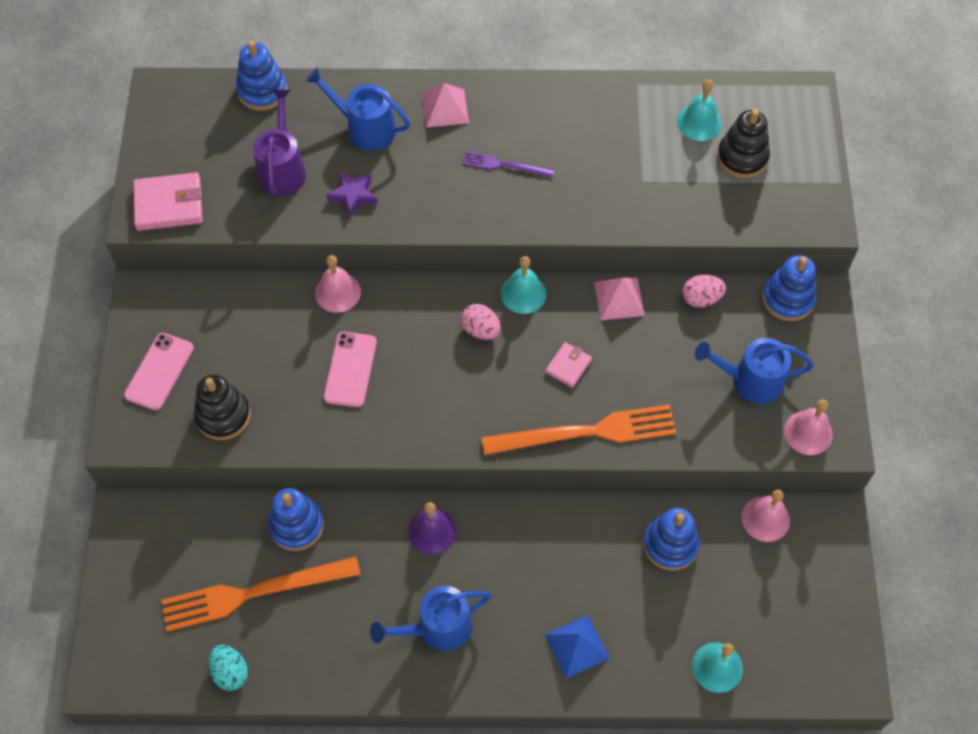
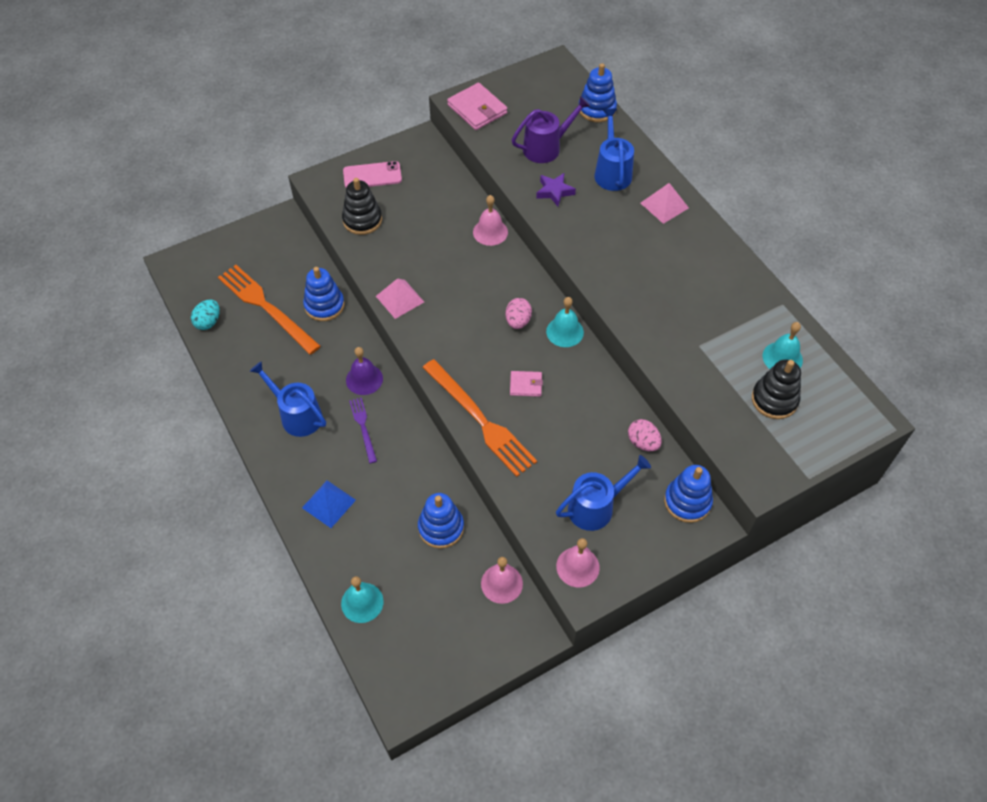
camera: 60 degrees right, 5 degrees down
(350, 369) = (438, 266): pink phone -> none
(504, 165) = (644, 259): purple fork -> purple fork (363, 427)
(619, 298) = (603, 390): pink pyramid -> pink pyramid (400, 299)
(751, 380) = (595, 507): blue watering can -> blue watering can turned 90 degrees clockwise

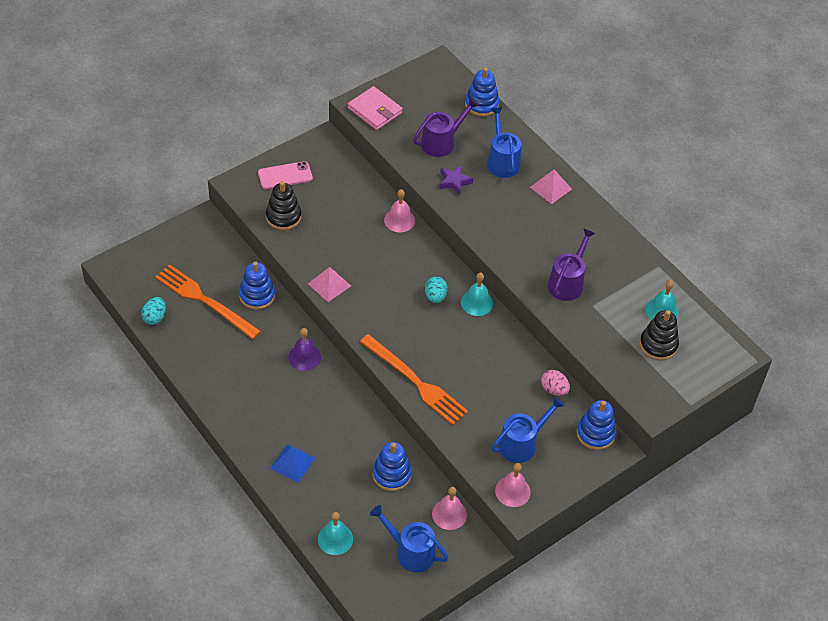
camera: 10 degrees left, 5 degrees down
(297, 415) = (251, 392): blue watering can -> blue watering can (411, 552)
(363, 427) = (311, 398): purple fork -> none
(518, 321) = (435, 297): pink egg -> turquoise egg
(525, 385) = (449, 350): pink wallet -> none
(671, 316) = (567, 283): none -> purple watering can

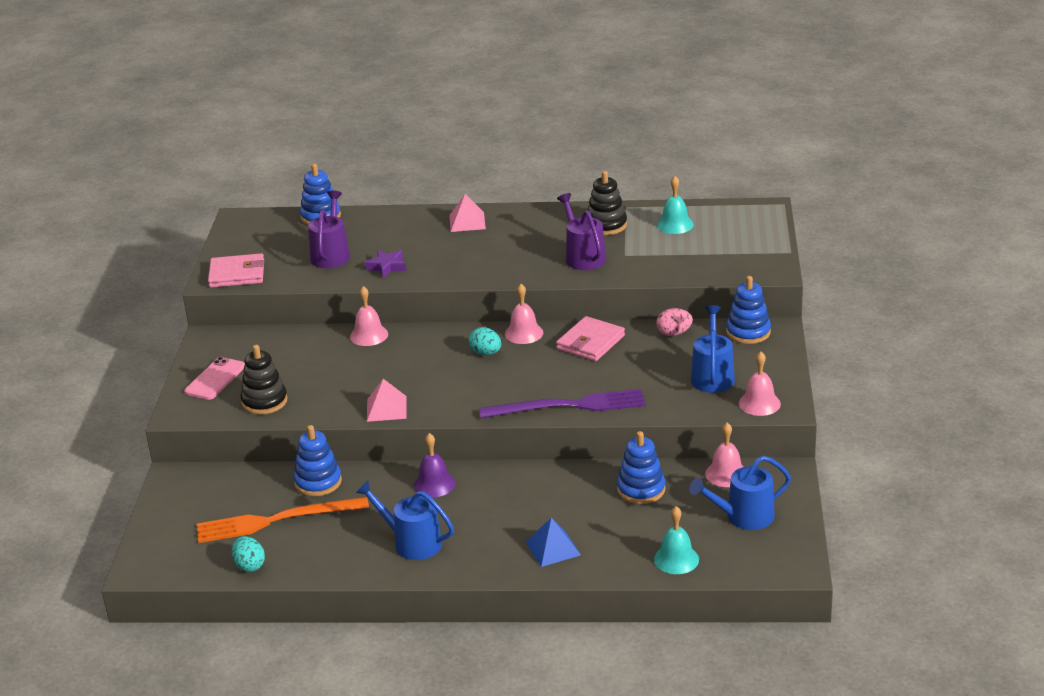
camera: 45 degrees left, 20 degrees down
(415, 381) = (569, 406): orange fork -> purple fork
(477, 303) = (524, 333): turquoise bell -> pink bell
(499, 347) = (590, 342): none -> pink wallet
(502, 161) = (401, 233): blue watering can -> blue watering can (412, 543)
(658, 345) = (709, 241): black stacking toy -> black stacking toy (606, 225)

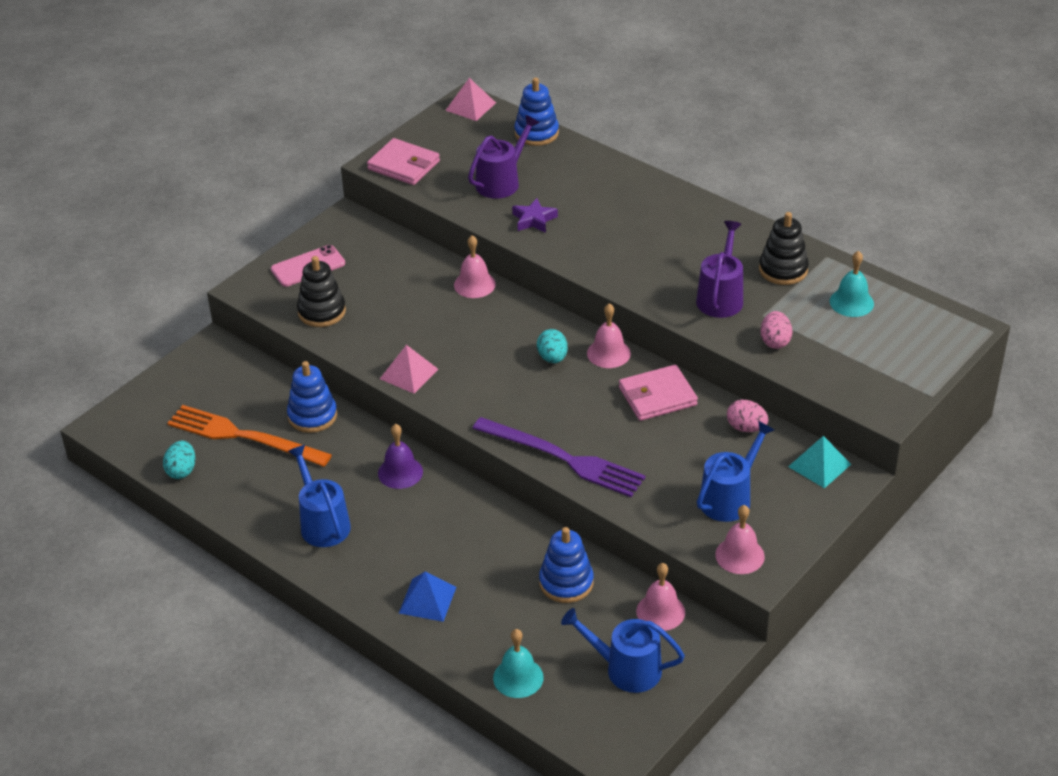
camera: 35 degrees right, 10 degrees up
(467, 222) = (658, 202): pink pyramid -> pink pyramid (470, 106)
(652, 265) = (775, 341): none -> pink egg
(748, 332) = (819, 465): blue stacking toy -> turquoise pyramid

